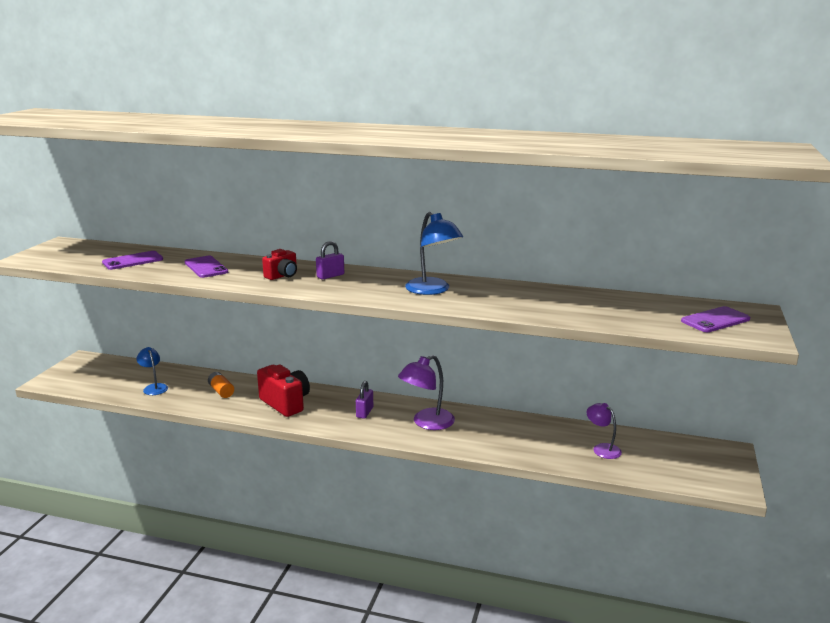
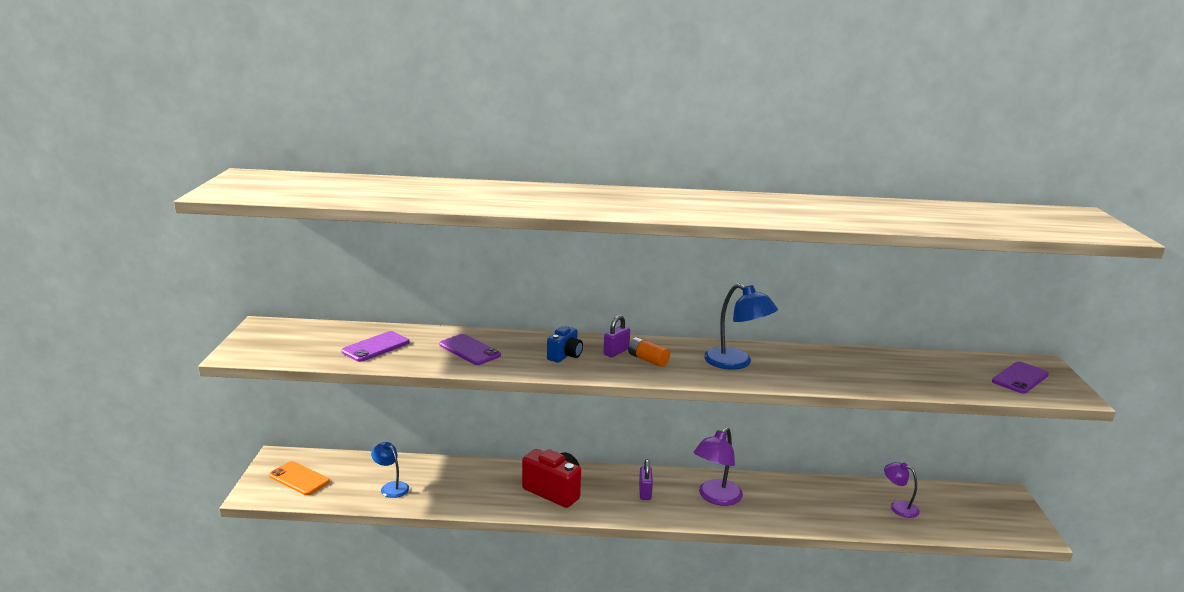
camera: 15 degrees left, 0 degrees up
(88, 375) = (299, 478): none -> orange phone
(221, 391) = (472, 483): orange battery -> orange battery (648, 360)
(282, 276) = (565, 356): red camera -> blue camera

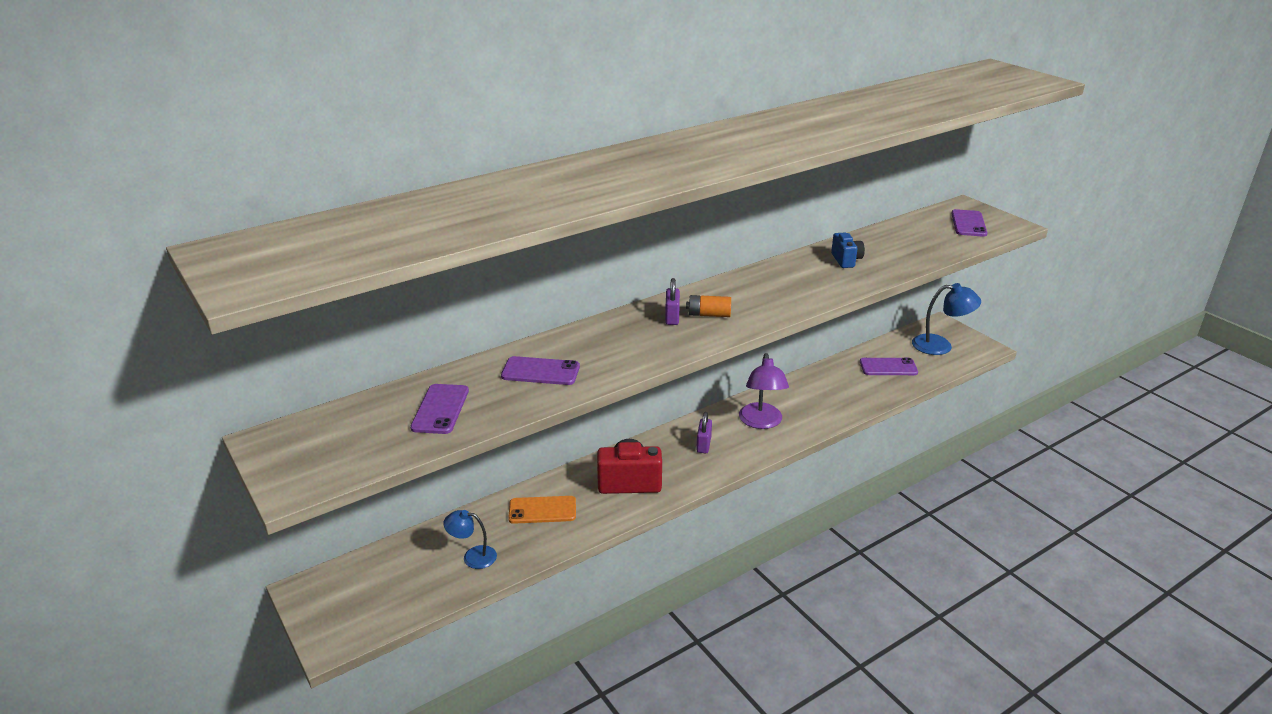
camera: 35 degrees left, 10 degrees up
(299, 478) = (361, 599): orange phone -> orange phone (542, 510)
(565, 356) = (635, 340): blue camera -> blue camera (846, 260)
(645, 492) = (703, 445): purple padlock -> purple padlock turned 45 degrees clockwise
(736, 363) = (777, 288): blue lamp -> blue lamp (940, 345)
(898, 507) = (888, 367): purple lamp -> purple phone

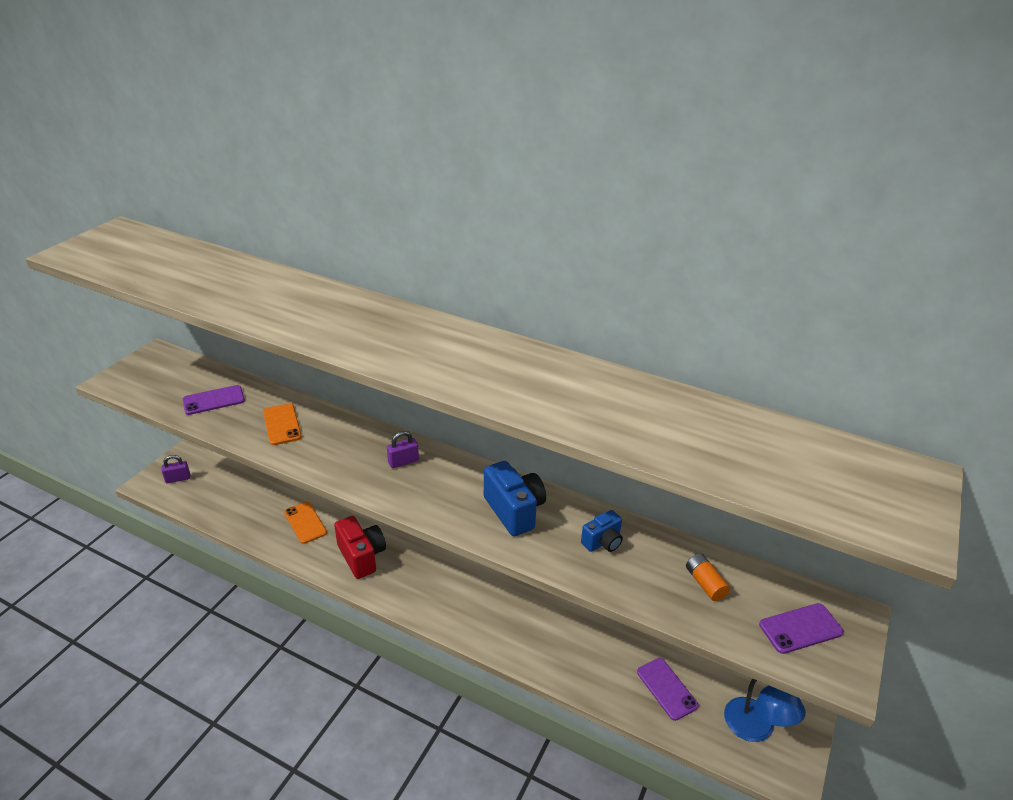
camera: 60 degrees right, 5 degrees up
(473, 556) = (242, 509): blue lamp -> none
(540, 371) = (282, 424): purple phone -> orange phone
(703, 445) = (436, 584): purple padlock -> purple padlock (178, 479)
(709, 314) = (422, 481): orange battery -> orange battery (705, 583)
(761, 422) = (494, 613): purple lamp -> none
(783, 284) = (514, 511): none -> blue camera

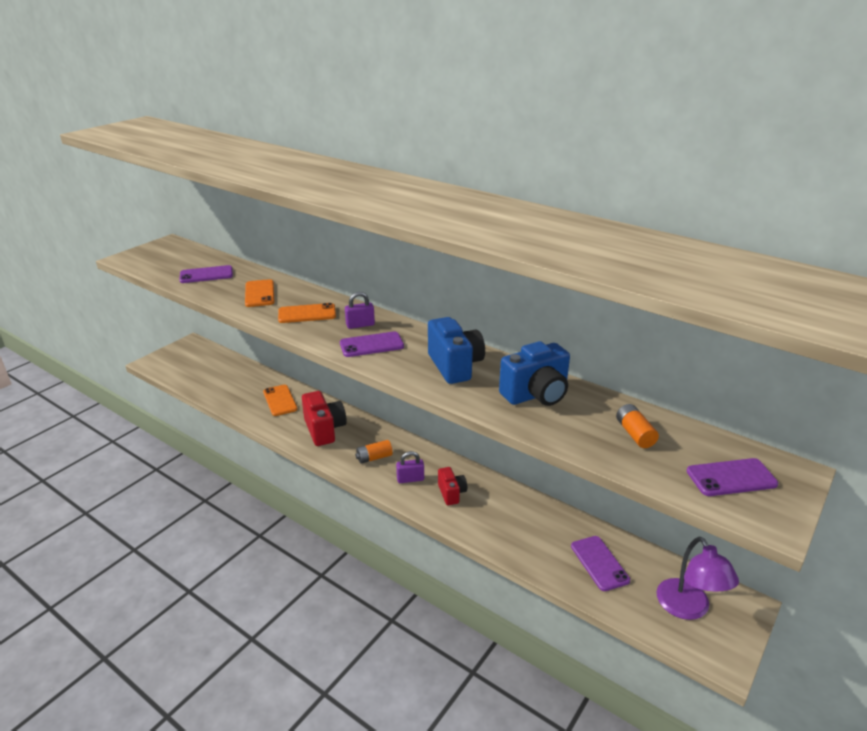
camera: 10 degrees right, 5 degrees down
(178, 479) = (179, 361): purple padlock -> purple padlock (410, 479)
(342, 450) = (307, 314): none -> orange phone
(421, 489) = (371, 345): none -> purple phone
(421, 587) = (374, 457): none -> orange battery
(509, 623) = (451, 493): none -> red camera
(602, 542) = (536, 395): blue camera -> blue camera, size x1.68
(755, 729) = (688, 608): blue lamp -> purple lamp

